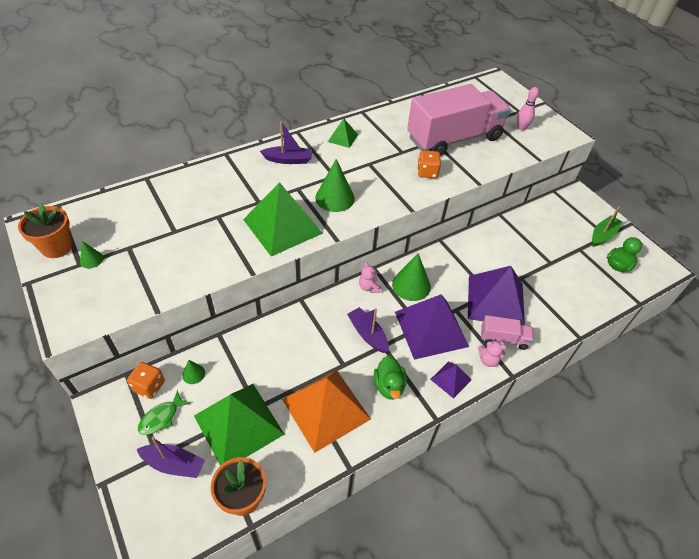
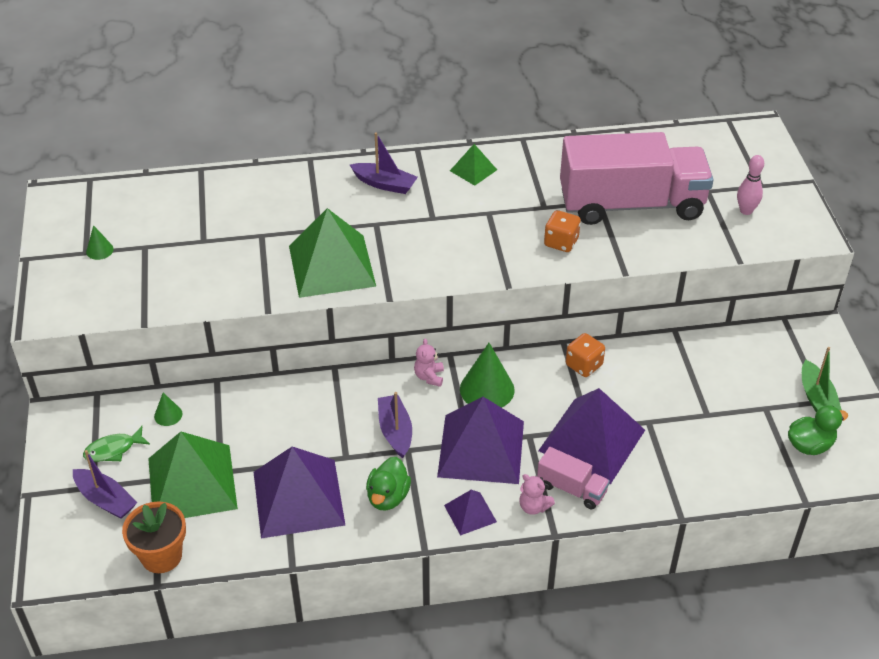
camera: 25 degrees right, 5 degrees down
(57, 247) = (69, 227): orange flower pot -> none
(149, 386) = (114, 413): orange dice -> orange dice (584, 365)
(326, 409) = (298, 498): orange pyramid -> purple pyramid
(335, 198) = (416, 246): green cone -> none
(603, 235) = (817, 399): green boat -> green boat turned 105 degrees clockwise

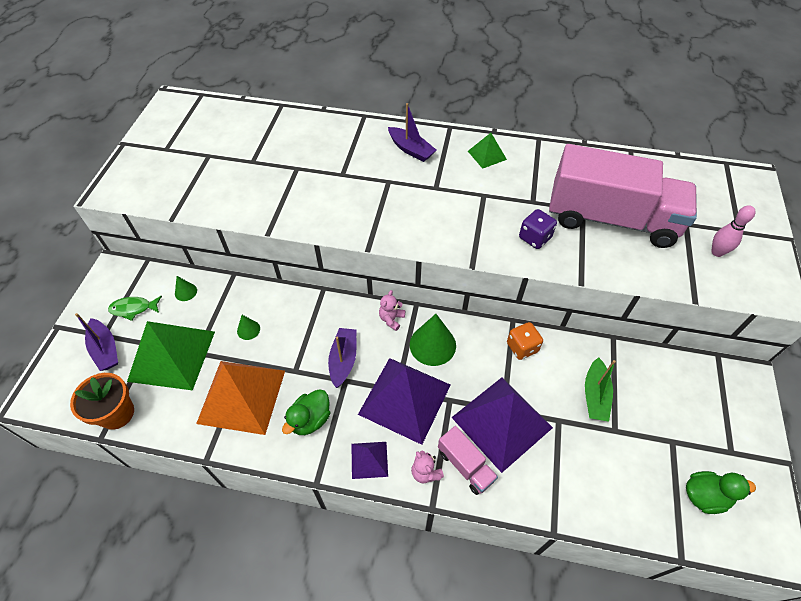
camera: 20 degrees right, 10 degrees up
(99, 250) = (176, 150): green cone -> green cone (248, 330)
(298, 498) = (242, 396): purple pyramid -> orange pyramid
(331, 265) = (336, 208): green pyramid -> none
(561, 242) = (534, 238): orange dice -> purple dice
(817, 399) = (726, 448): green boat -> green boat (595, 395)

